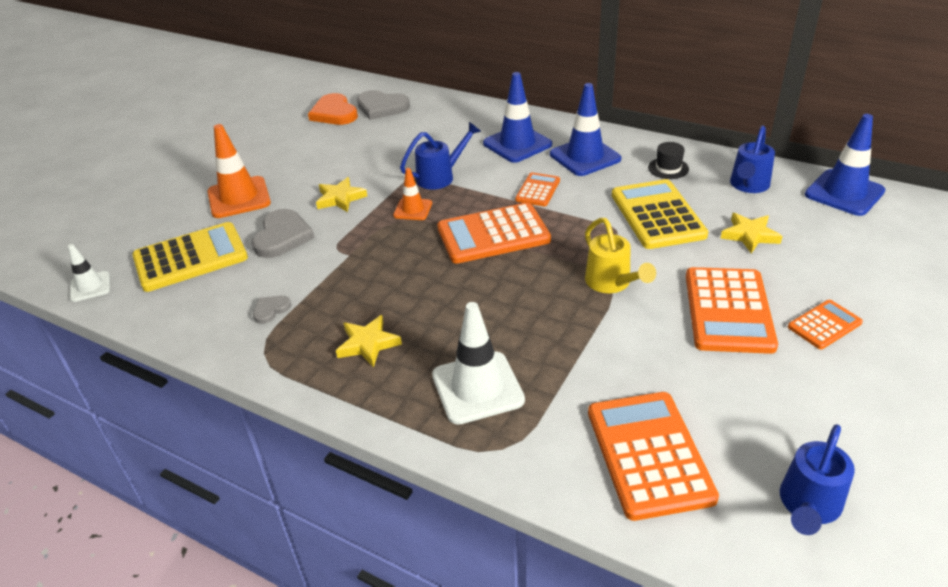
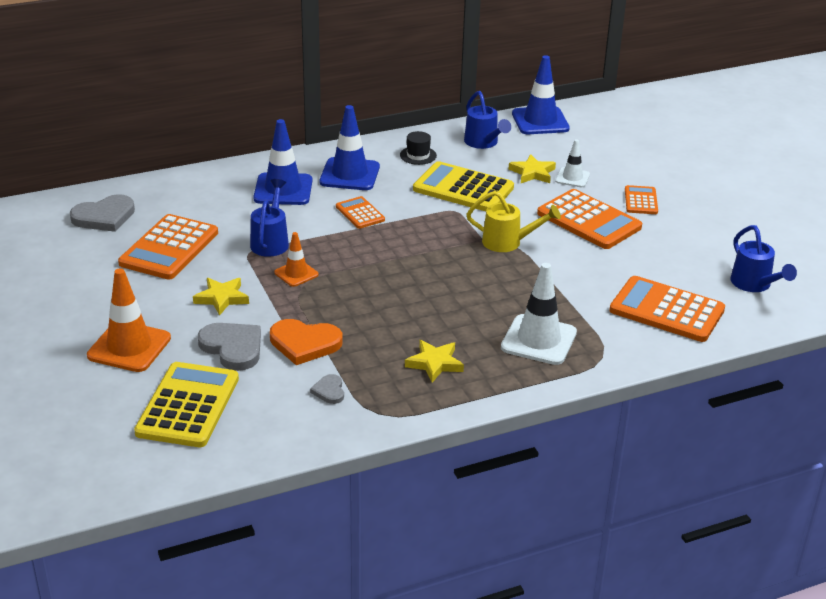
camera: 55 degrees left, 5 degrees down
(90, 286) = (145, 476): white traffic cone -> white traffic cone (572, 178)
(334, 113) = (67, 243): orange heart -> orange heart (304, 343)
(493, 234) = (385, 257): orange calculator -> orange calculator (169, 248)

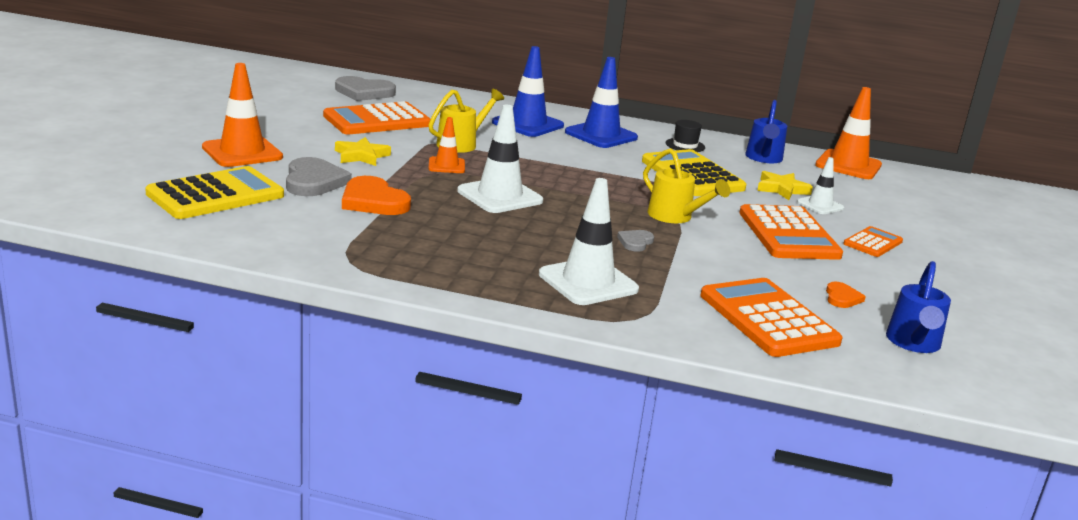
camera: 35 degrees right, 10 degrees down
(271, 242) = (461, 144): blue watering can -> yellow watering can
(329, 391) = (337, 232): grey heart -> grey heart (635, 242)
(360, 213) = (568, 156): orange calculator -> none
(377, 286) = (500, 196): none -> white traffic cone
(434, 363) = (459, 255): yellow star -> none
(540, 121) = (848, 165): blue traffic cone -> orange traffic cone
(681, 266) = (842, 298): none -> orange heart

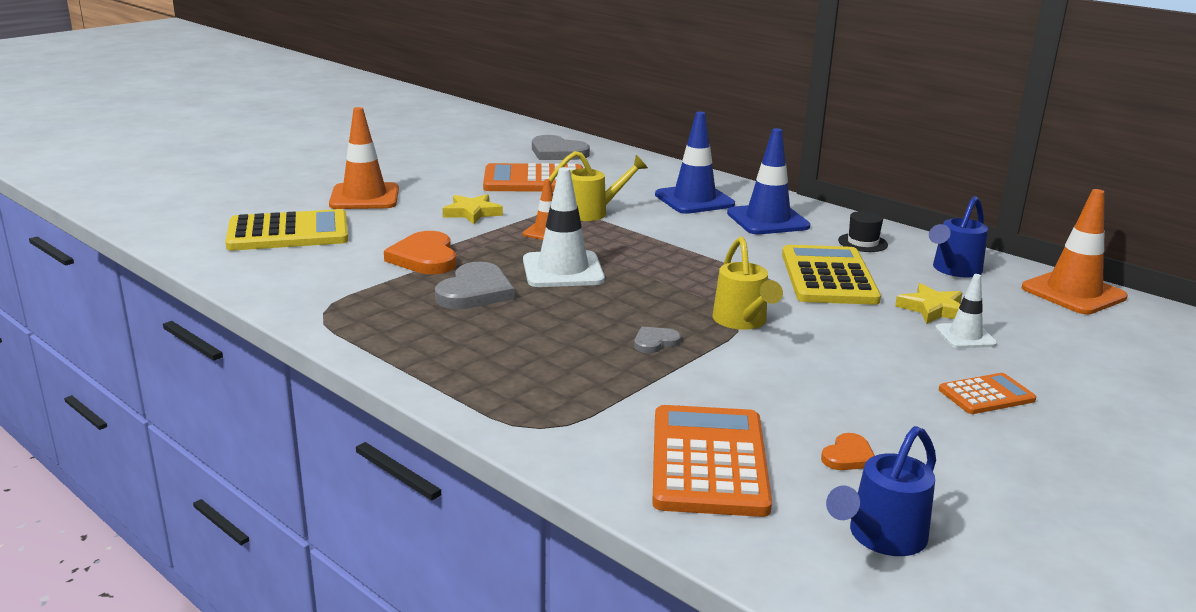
camera: 30 degrees right, 0 degrees up
(314, 181) = (393, 231): grey heart -> grey heart (475, 291)
(588, 282) = (540, 376): white traffic cone -> none
(788, 234) = (872, 364): orange calculator -> none

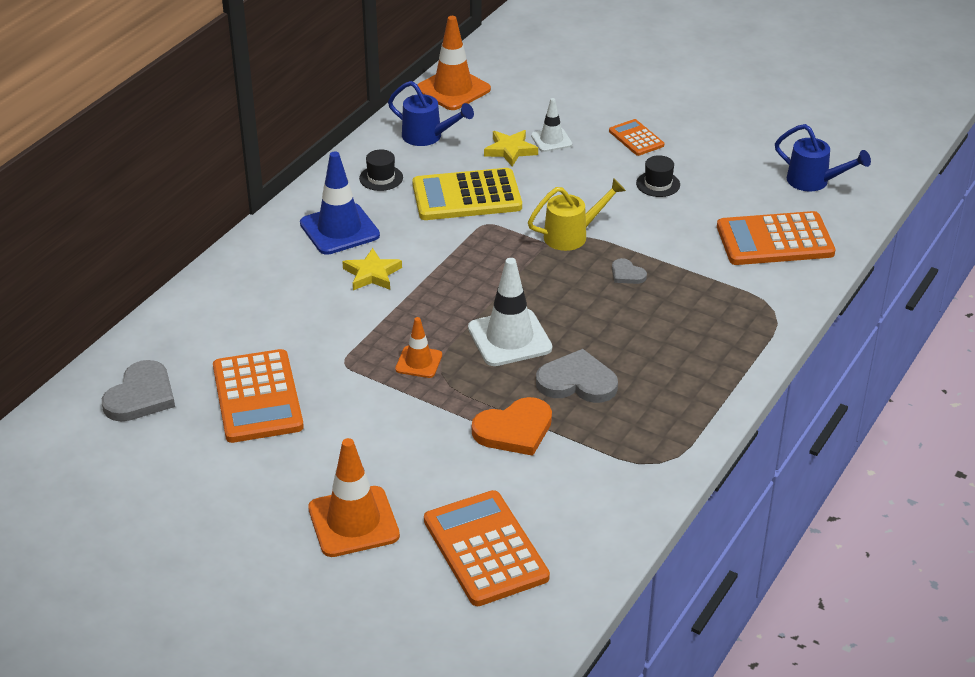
camera: 100 degrees left, 15 degrees up
(288, 233) = (485, 549): yellow calculator -> orange calculator
(472, 213) = (379, 424): yellow star -> yellow star (372, 274)
(592, 212) = (352, 340): yellow watering can -> none
(694, 200) = (293, 277): blue traffic cone -> none
(848, 456) = (739, 190): orange heart -> none
(862, 393) = (658, 184): none -> black hat

